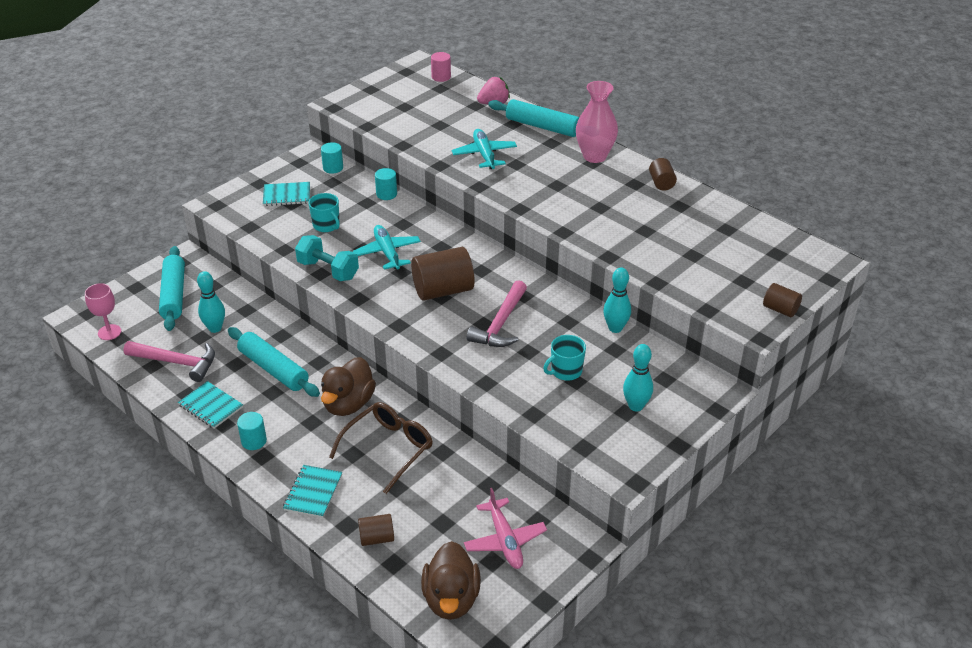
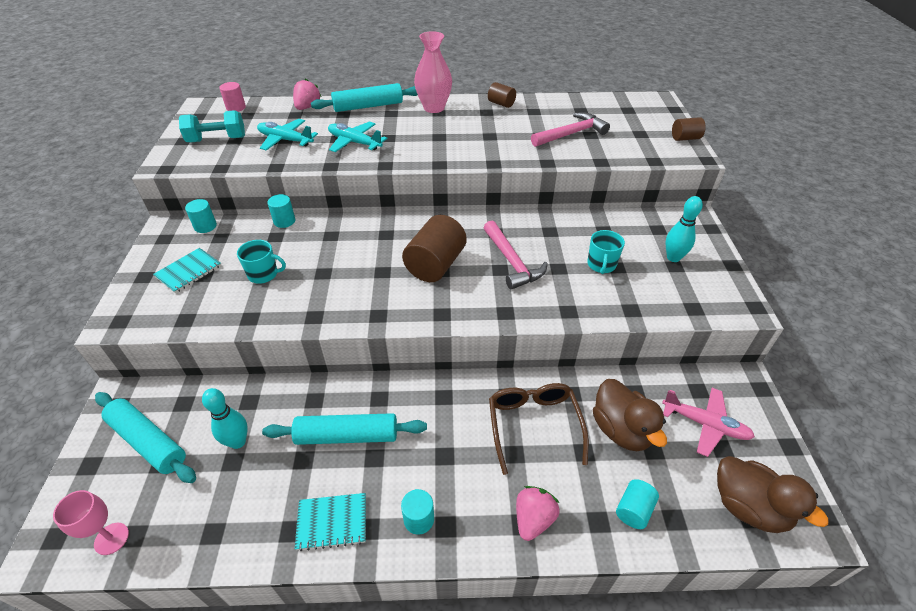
camera: 45 degrees left, 5 degrees up
(176, 362) = (237, 508): pink hammer -> pink hammer (571, 134)
(313, 492) = (533, 519): turquoise notebook -> pink strawberry
(328, 270) = (317, 310): turquoise dumbbell -> turquoise dumbbell (217, 139)
(348, 404) = (452, 414): brown duck -> brown duck (621, 430)
(377, 538) = (633, 510): brown cylinder -> turquoise cylinder
(387, 252) = (349, 264): turquoise plane -> turquoise plane (285, 140)
(615, 328) = (582, 217): turquoise bowling pin -> none

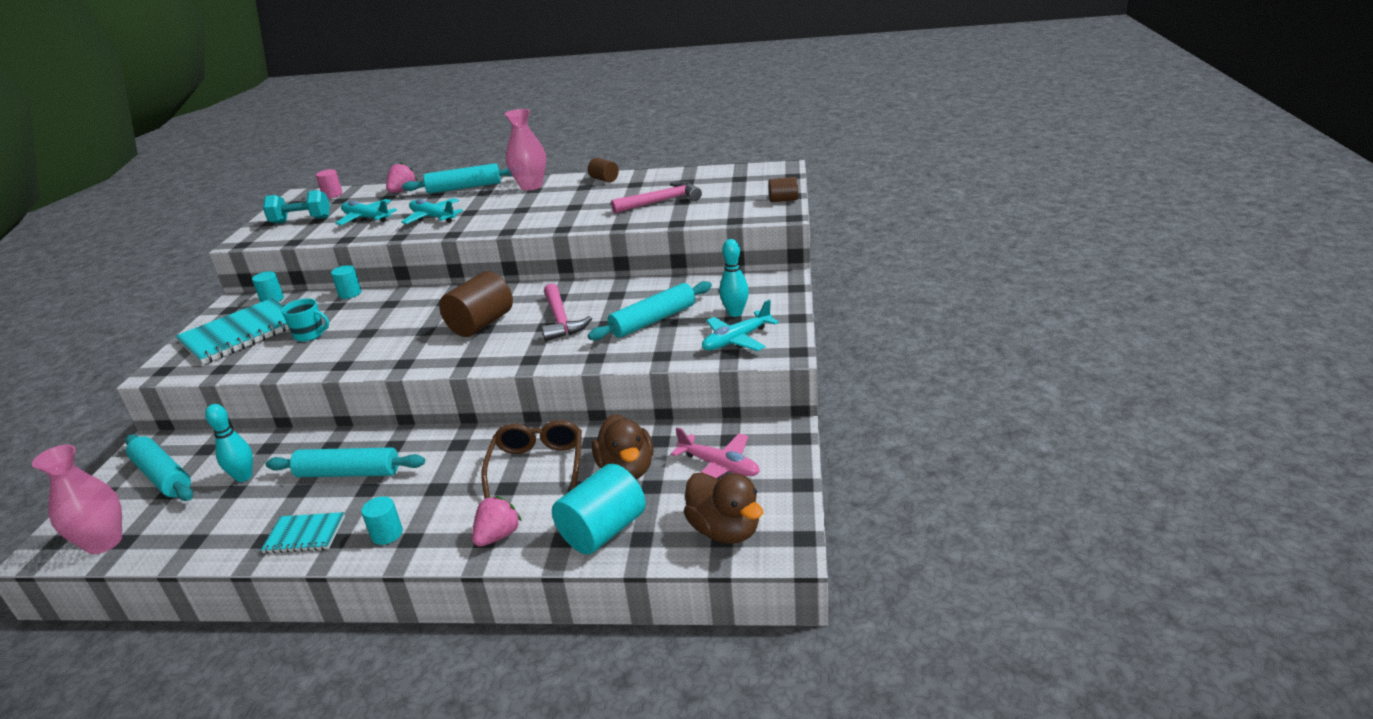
camera: 10 degrees right, 15 degrees down
(111, 538) = (104, 542): pink goblet -> pink vase
(188, 271) = (241, 334): turquoise notebook -> turquoise notebook, size x1.89
(601, 265) = (653, 320): turquoise mug -> turquoise rolling pin
(633, 510) = (603, 531): turquoise cylinder -> turquoise cylinder, size x1.90
(692, 292) = (736, 340): none -> turquoise plane

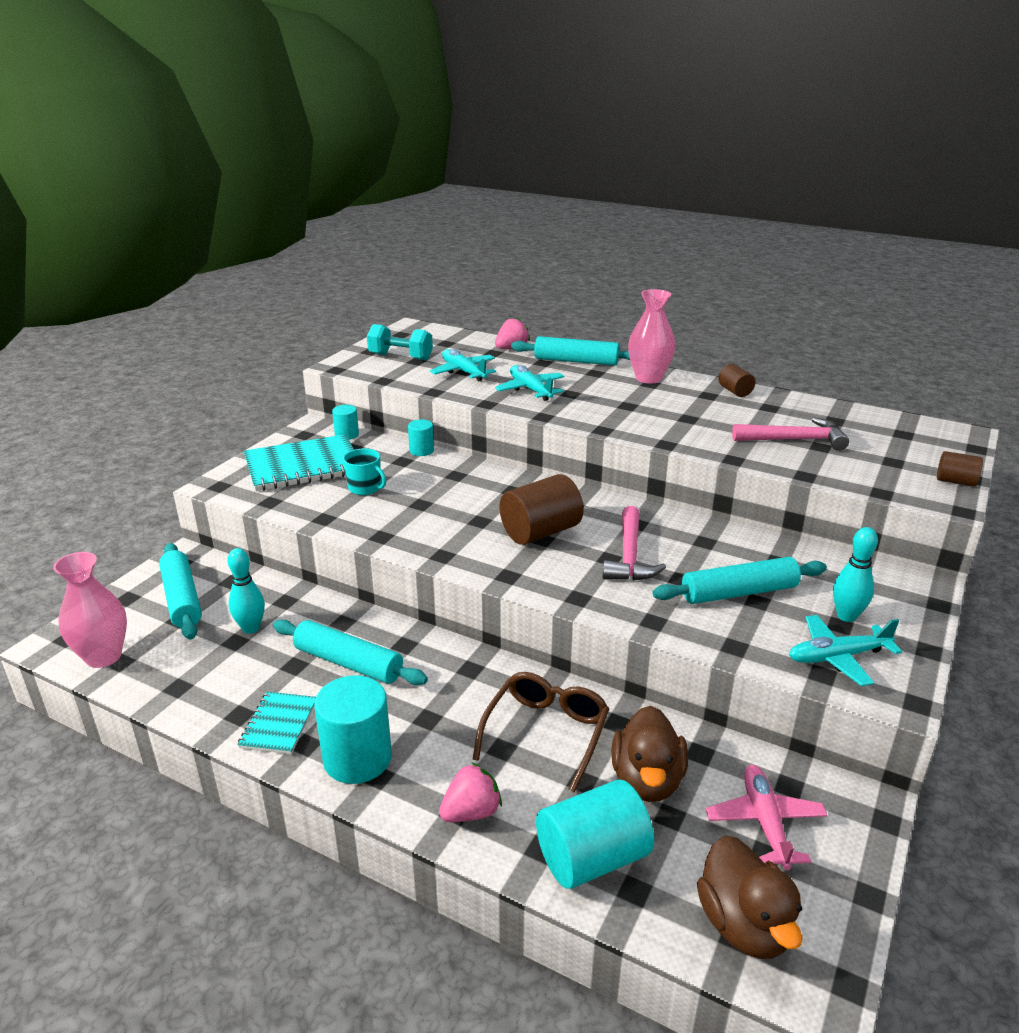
camera: 20 degrees right, 0 degrees up
(305, 535) = (279, 724): turquoise notebook -> turquoise notebook turned 75 degrees clockwise
(332, 195) = (441, 334): pink cylinder -> none
(387, 534) = (357, 758): turquoise cylinder -> turquoise cylinder, size x1.90
(719, 466) = (765, 822): pink plane -> pink plane turned 150 degrees counterclockwise

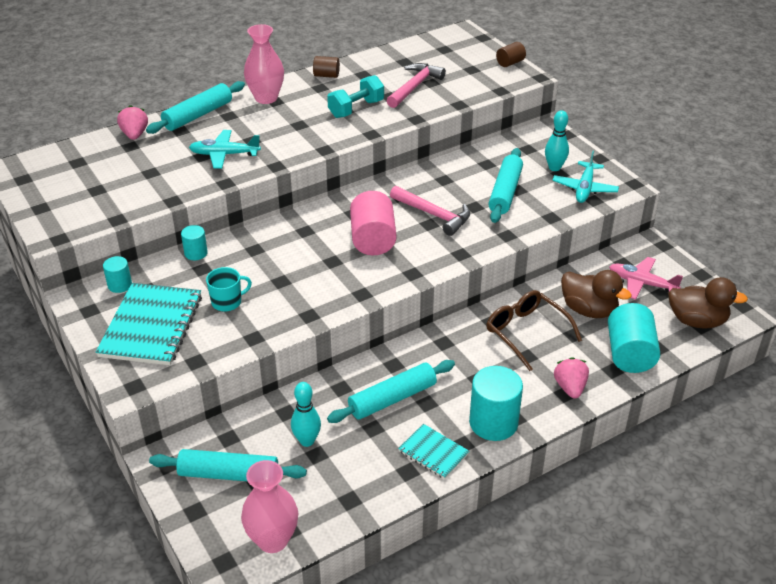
camera: 60 degrees left, 10 degrees up
(400, 357) = (77, 195): turquoise dumbbell -> turquoise dumbbell (356, 109)
(463, 372) = (151, 173): turquoise plane -> none
(540, 532) = (373, 239): brown cylinder -> pink cylinder

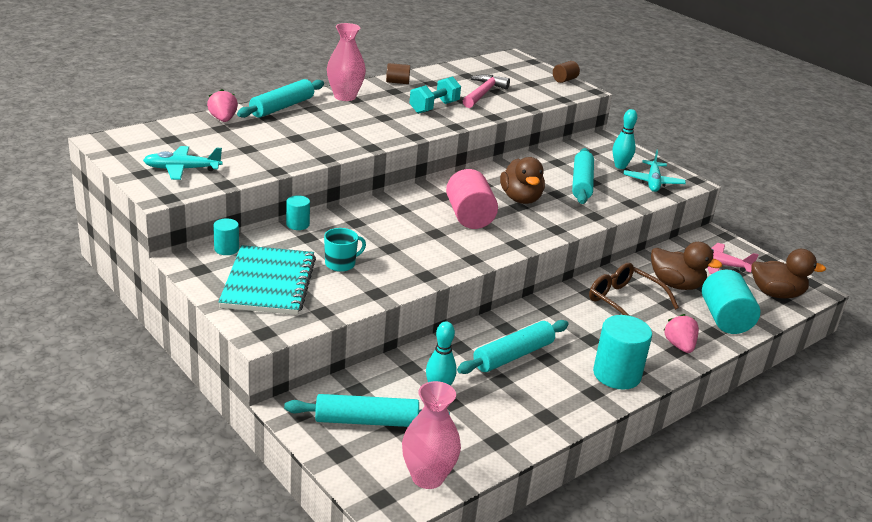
camera: 10 degrees left, 10 degrees down
(224, 154) = (317, 137): turquoise plane -> turquoise plane (182, 169)
(433, 215) = (521, 199): pink hammer -> brown duck
(433, 453) = (566, 400): turquoise notebook -> none

